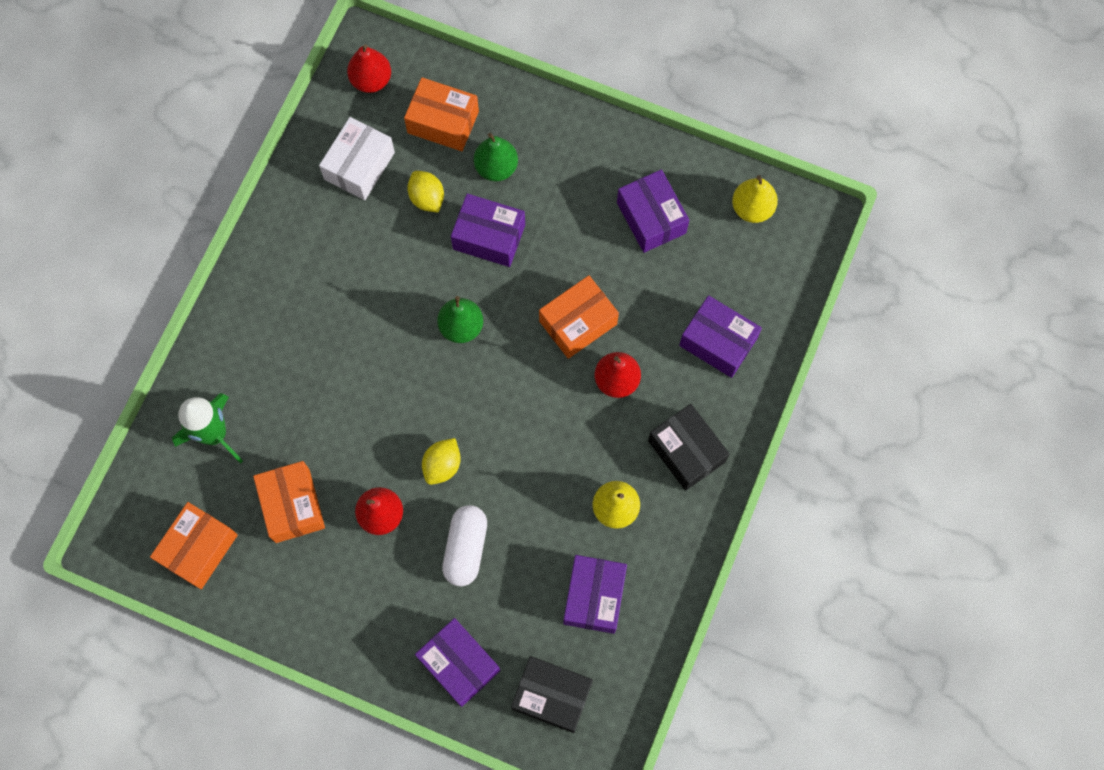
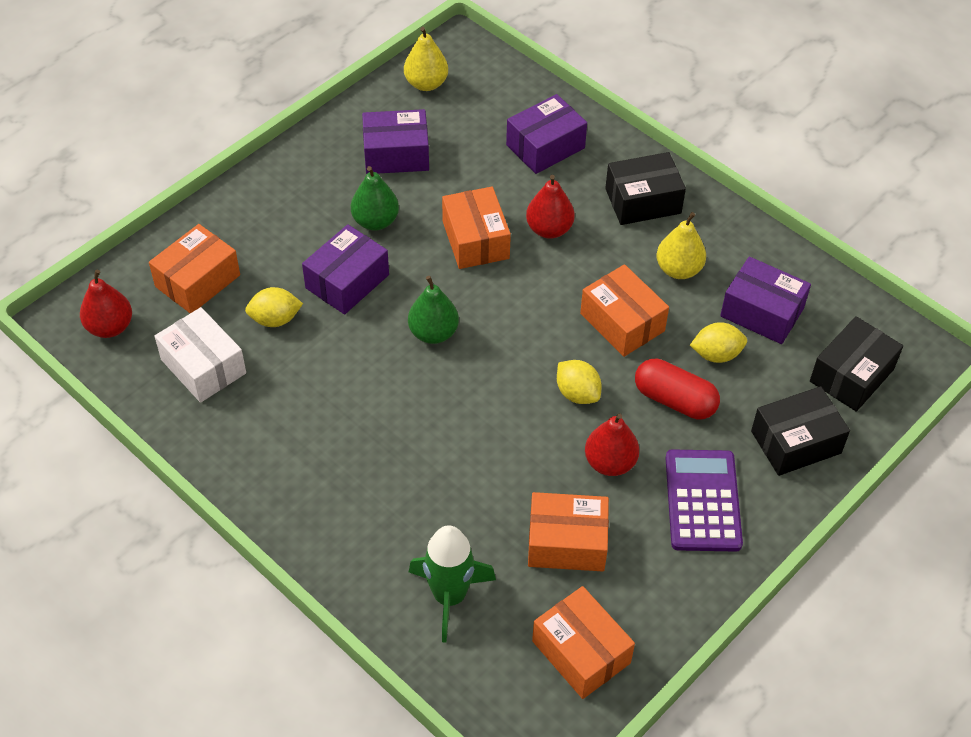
camera: 70 degrees left, 20 degrees down
(370, 601) = (702, 501): none -> purple calculator
(459, 664) = (796, 442): purple box -> black box
(465, 548) = (674, 400): white capsule -> red capsule
(496, 167) = (275, 253): green pear -> green pear (375, 221)
(529, 569) = (716, 354): none -> yellow lemon
(534, 478) = (622, 322): none -> orange box

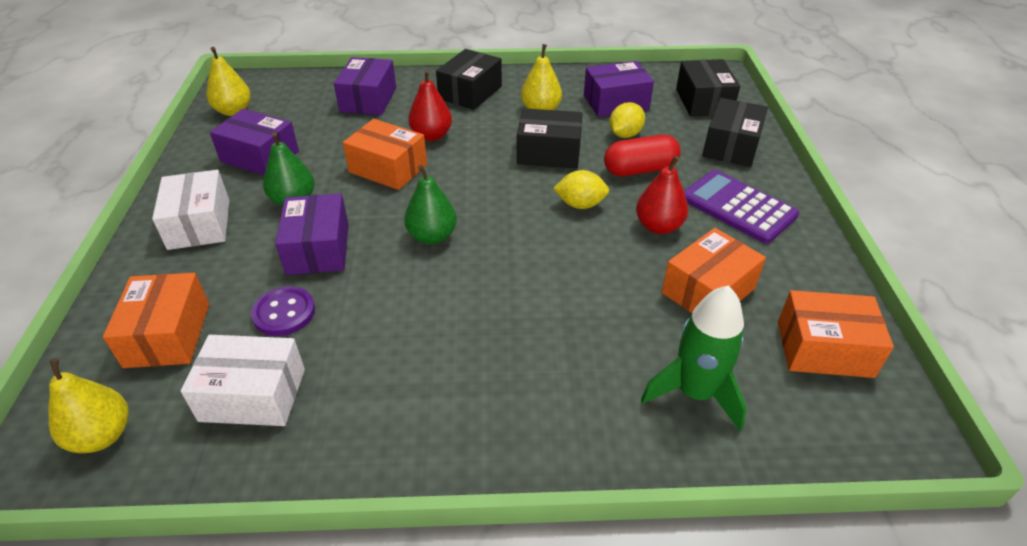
camera: 45 degrees left, 10 degrees down
(110, 327) = (102, 436): red pear -> yellow pear
(275, 319) = (284, 313): yellow lemon -> purple button
(295, 196) = (199, 224): none -> white box
(396, 154) = (260, 157): purple box -> purple box turned 75 degrees clockwise
(622, 322) = (549, 152): orange box -> black box

